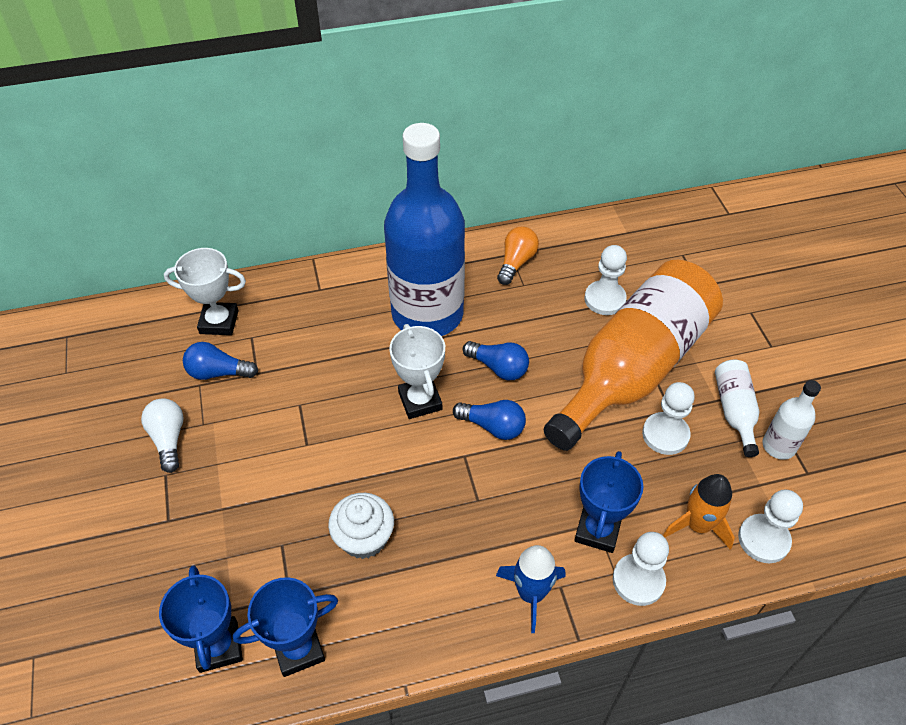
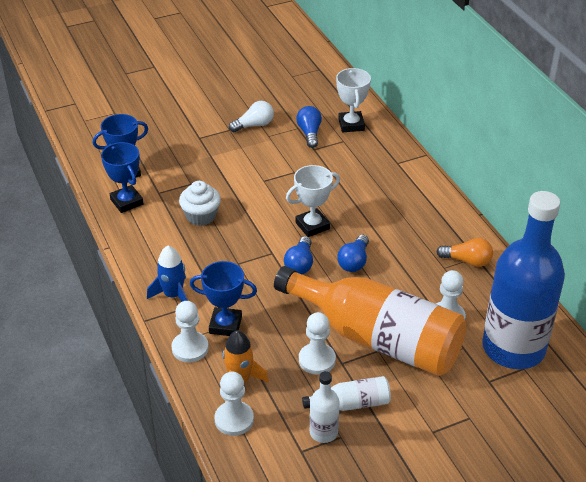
camera: 80 degrees right, 10 degrees down
(427, 314) = (393, 219): blue bottle -> blue bottle (513, 348)

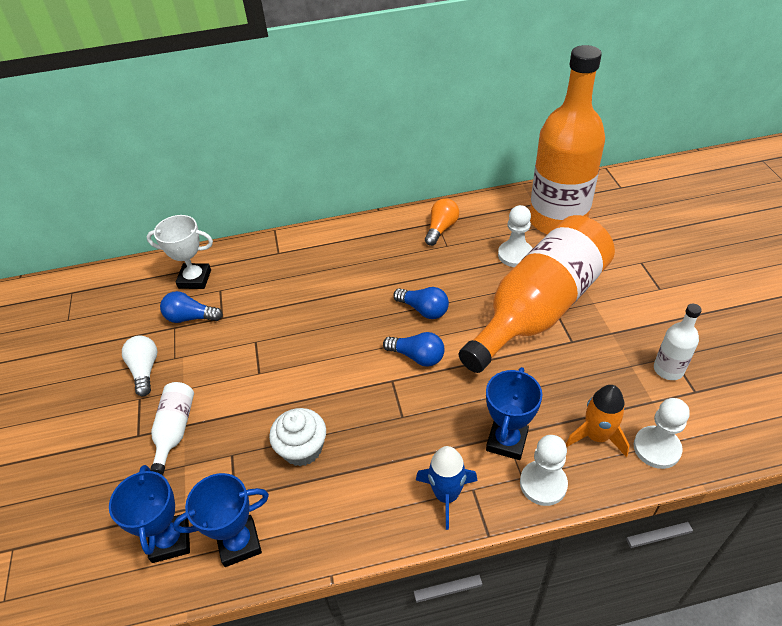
camera: 75 degrees left, 5 degrees up
(312, 225) = (356, 337): white trophy -> none
(317, 360) = (567, 361): white pawn -> none
(352, 404) = (628, 341): white bottle -> white bottle (175, 430)
(513, 348) = (557, 220): blue bottle -> orange bottle

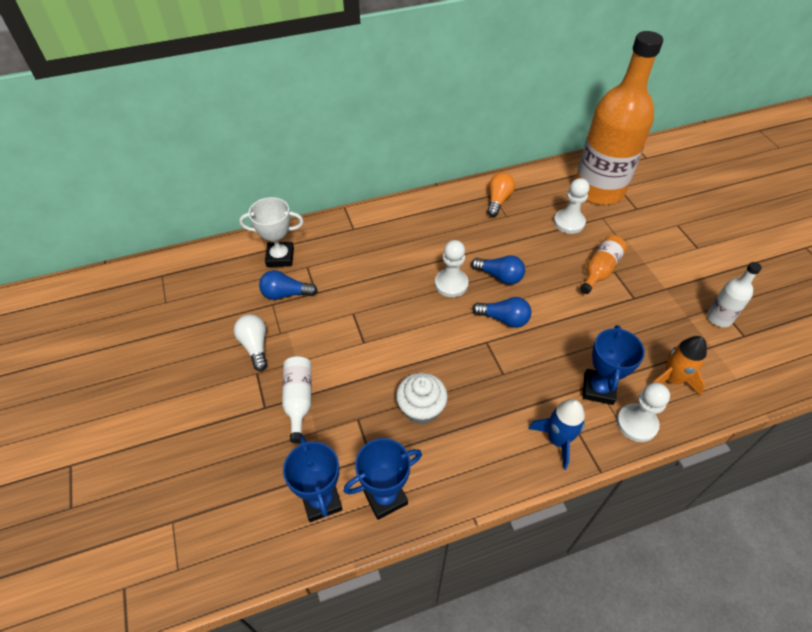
camera: 10 degrees left, 5 degrees up
(539, 309) = (600, 270): orange bottle -> orange bottle, size x0.42
(656, 448) = (723, 386): white pawn -> white pawn (451, 284)

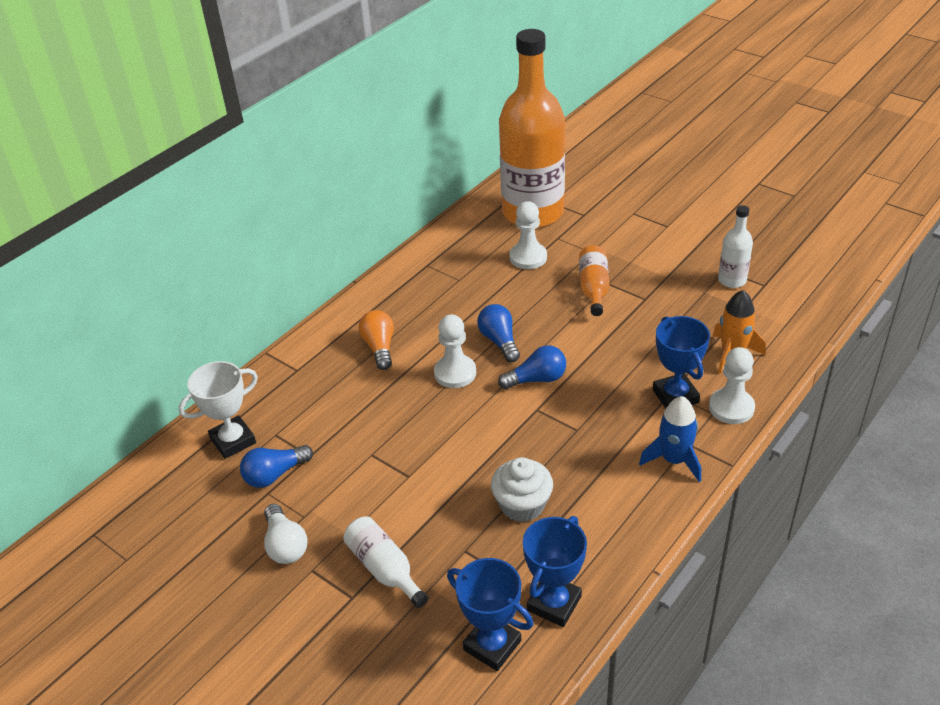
camera: 30 degrees left, 10 degrees down
(255, 346) = (285, 545): white light bulb -> white light bulb turned 150 degrees counterclockwise
(498, 200) = (437, 268): orange light bulb -> orange light bulb (379, 347)
(499, 276) = (499, 341): blue light bulb -> blue light bulb turned 105 degrees counterclockwise

